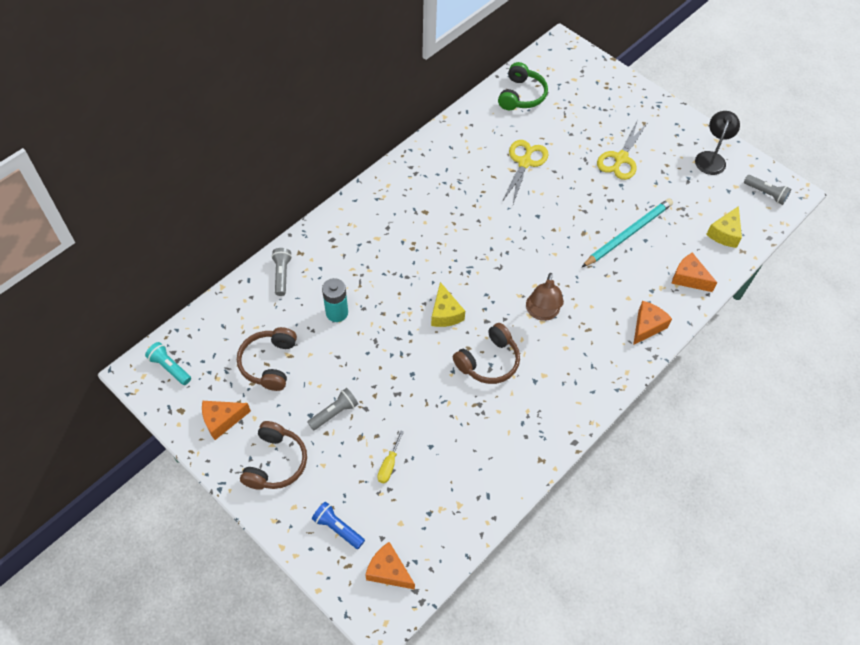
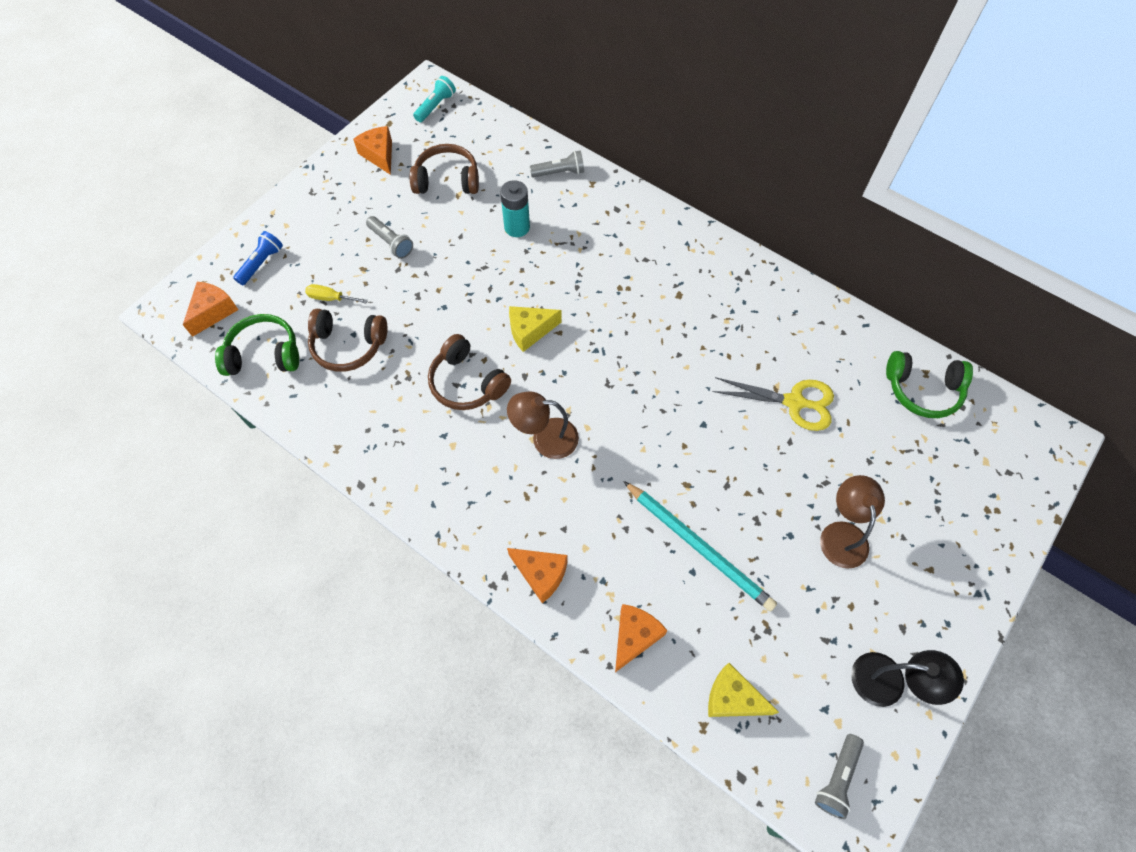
camera: 85 degrees right, 5 degrees up
(275, 462) = (334, 203): brown headphones -> brown headphones (348, 346)
(443, 521) = (264, 354): none -> green headphones
(620, 158) = (842, 534): yellow scissors -> brown lamp

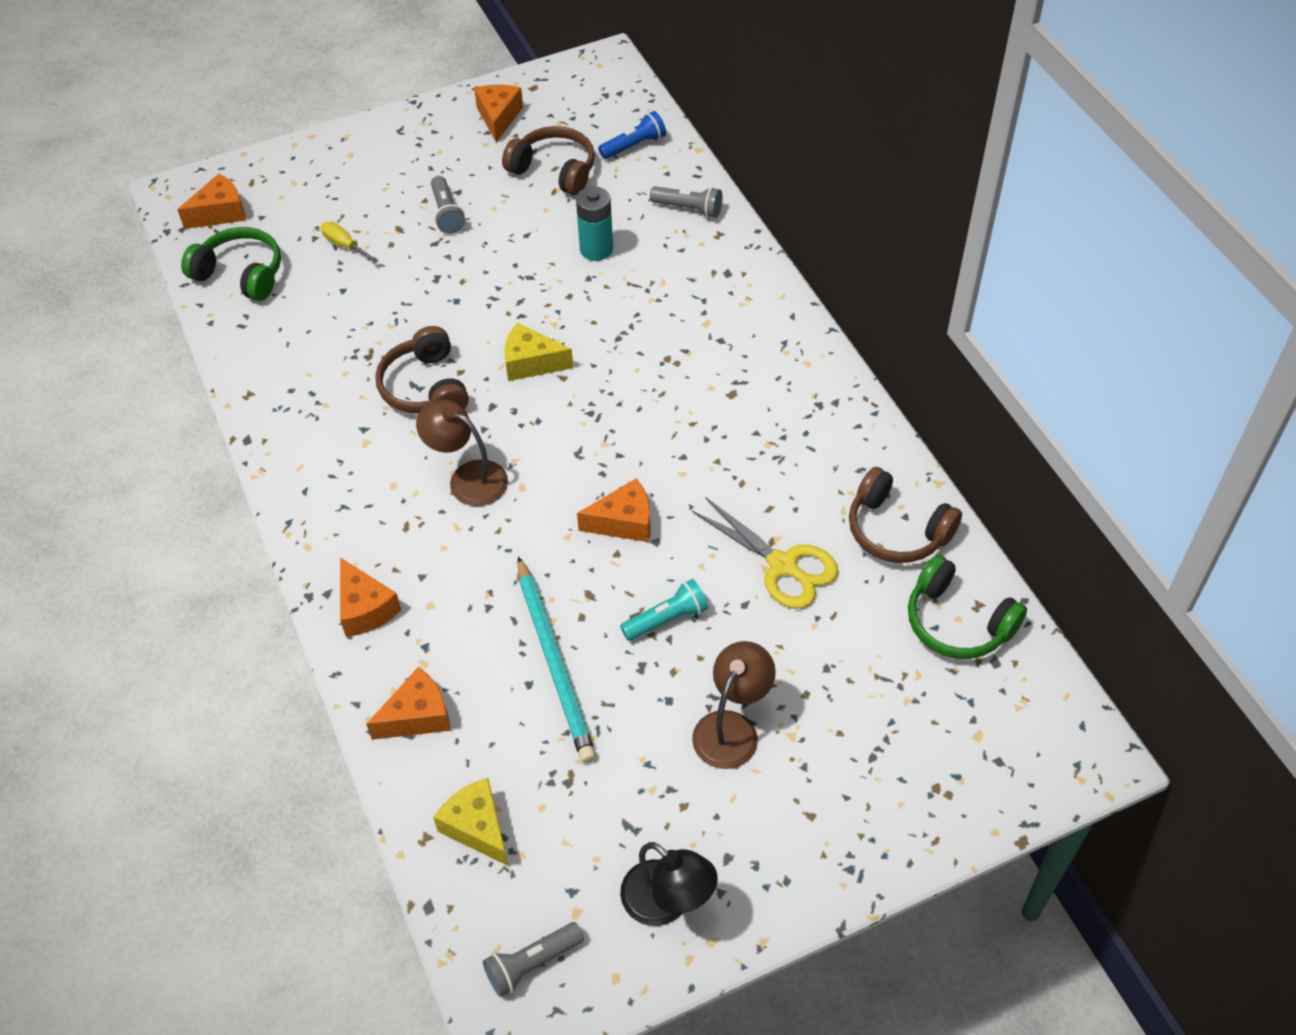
camera: 30 degrees right, 10 degrees down
(261, 263) = (299, 183): blue flashlight -> blue flashlight (634, 145)
(348, 346) = (329, 299): brown headphones -> brown headphones (897, 530)
(435, 106) = (598, 87): turquoise flashlight -> turquoise flashlight (667, 619)
(673, 420) = (624, 522): none -> orange cheese

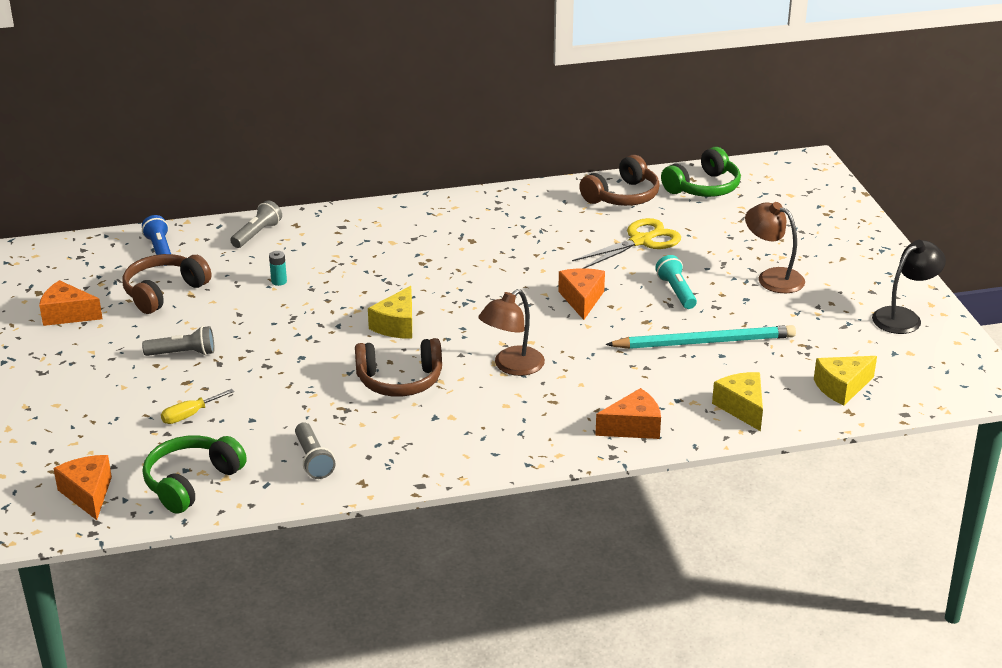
camera: 80 degrees left, 20 degrees down
(417, 716) = (742, 408): orange cheese -> yellow cheese
(532, 964) = (948, 374): grey flashlight -> grey flashlight (313, 460)
(596, 249) = (279, 281): turquoise battery -> turquoise battery, size x0.52

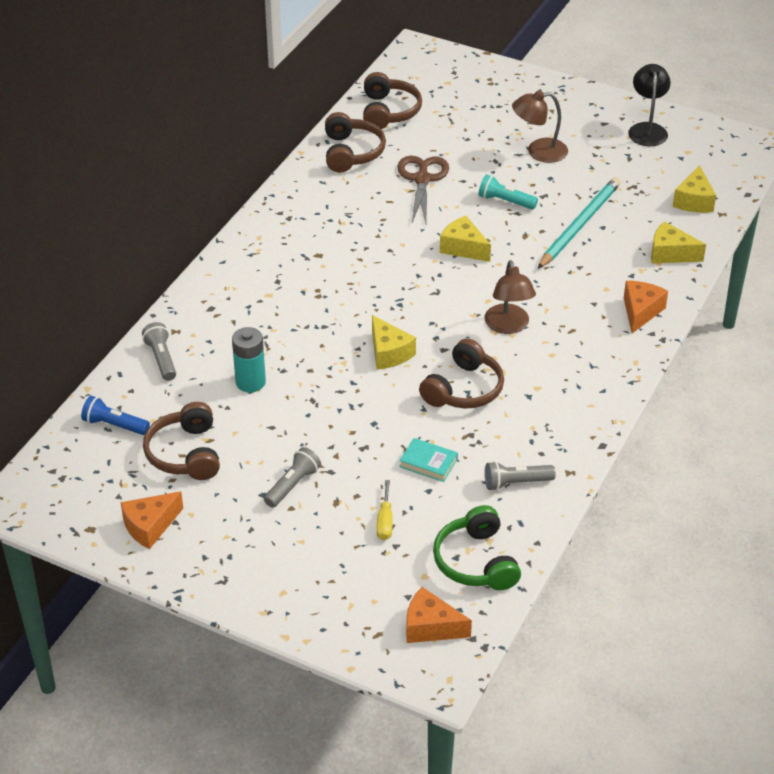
camera: 50 degrees left, 10 degrees up
(279, 281) = (250, 382): turquoise battery -> turquoise battery, size x1.93
(285, 404) = (428, 463): none -> turquoise book
(313, 460) = (516, 483): grey flashlight -> grey flashlight turned 150 degrees clockwise
(582, 299) = (463, 248): orange cheese -> yellow cheese
(641, 241) = (422, 179): yellow scissors -> brown scissors
(703, 187) = (388, 111): green headphones -> brown headphones

